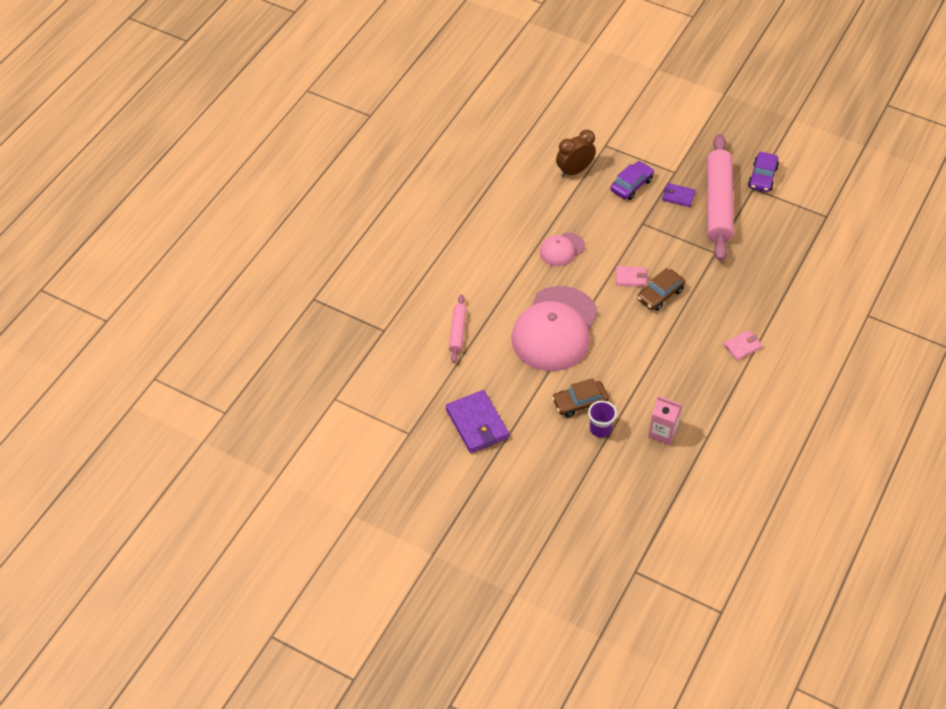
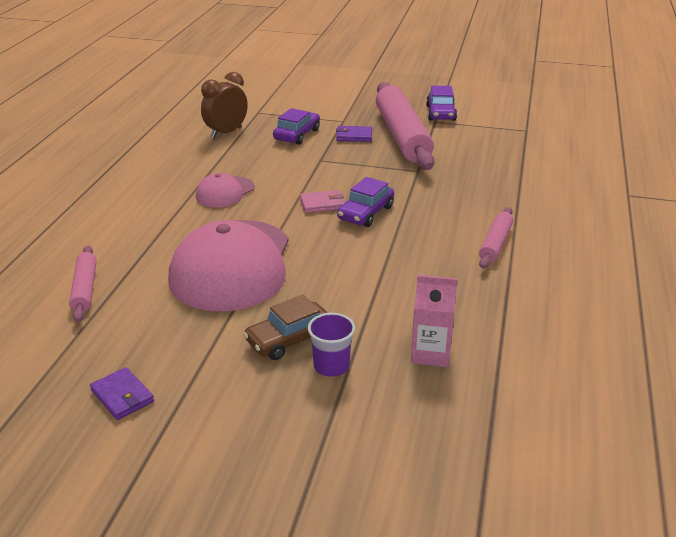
camera: 15 degrees left, 20 degrees down
(477, 424) = (122, 396): purple wallet -> purple wallet, size x0.55
(660, 294) = (366, 213): brown car -> purple car
(742, 346) = (495, 243): pink wallet -> pink rolling pin

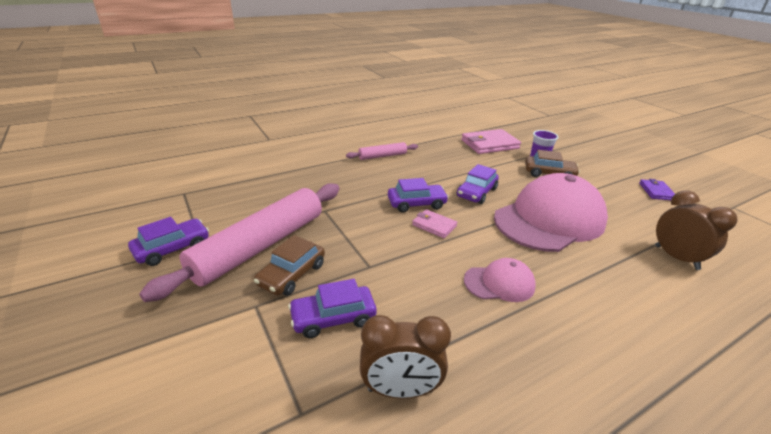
camera: 135 degrees left, 0 degrees up
(85, 289) = (676, 257): pink rolling pin -> brown clock
(334, 256) = (476, 192): none -> purple car
(354, 136) = (292, 274): purple wallet -> brown car
(430, 353) = (489, 144): pink carton -> pink wallet

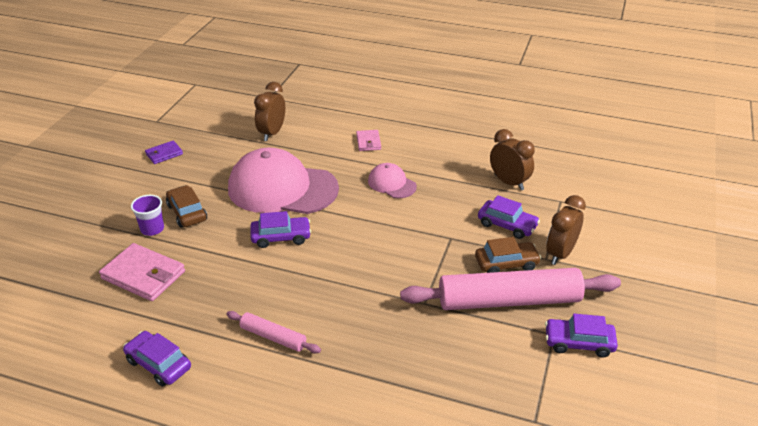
camera: 130 degrees left, 5 degrees up
(242, 322) = (560, 254): none -> brown clock
(416, 204) = (344, 259): purple car -> purple car (158, 364)
(434, 225) = (364, 235): pink wallet -> pink wallet (368, 142)

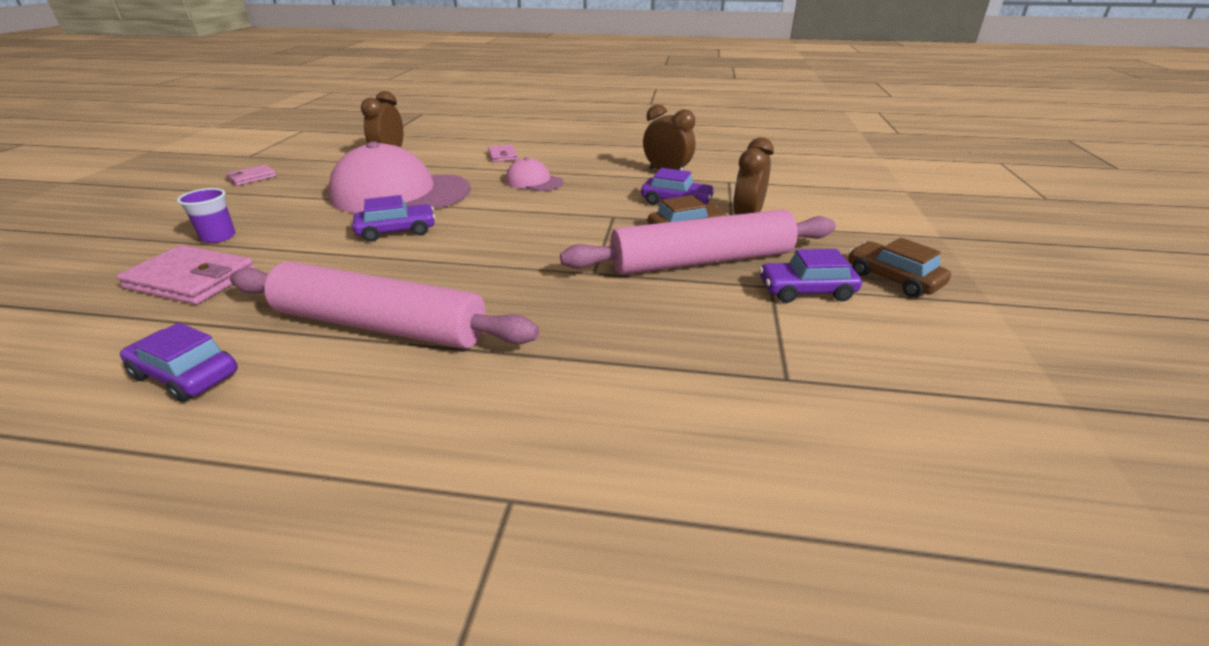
camera: 10 degrees left, 5 degrees down
(164, 154) = (252, 177): purple wallet -> pink wallet
(187, 212) = (271, 220): brown car -> brown car (893, 279)
(273, 337) = (380, 325): pink rolling pin -> pink rolling pin, size x2.10

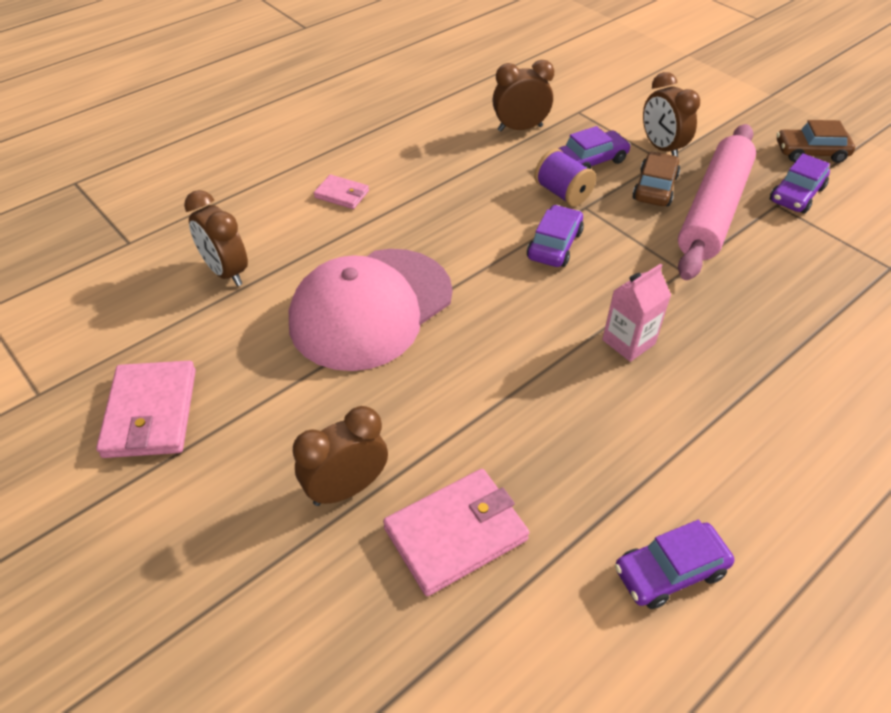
camera: 50 degrees left, 15 degrees up
(218, 237) = (346, 489): purple cup -> brown clock
(252, 177) = (150, 413): pink wallet -> pink wallet, size x1.81
(380, 325) = (675, 424): pink rolling pin -> none
(397, 231) = (478, 347): purple car -> purple car (554, 245)
(466, 277) = (628, 342): none -> pink carton
(533, 181) = (447, 210): pink cap -> none
(616, 205) = (562, 193): none -> purple spool

